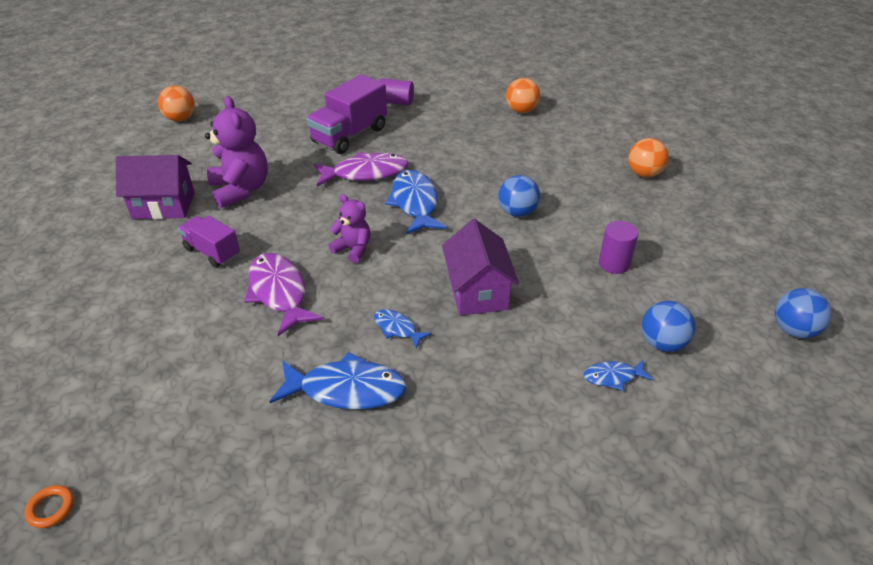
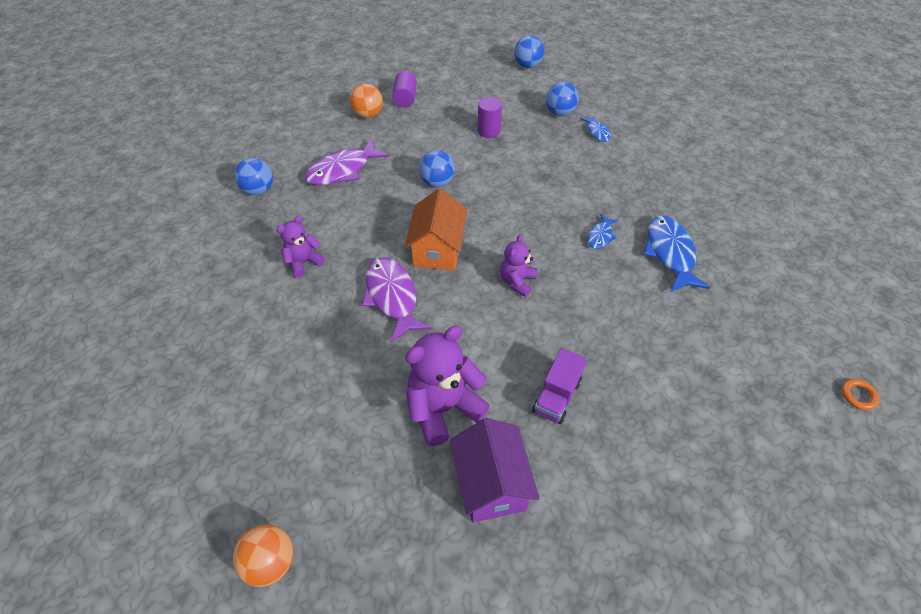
camera: 100 degrees left, 10 degrees up
(279, 293) = (592, 321): purple fish -> purple fish (343, 170)
(349, 135) = (314, 328): purple truck -> none
(396, 102) = (232, 298): purple cylinder -> purple cylinder (405, 98)
(415, 203) = (437, 249): blue fish -> orange house
(423, 131) = (303, 262): none -> purple teddy bear
(477, 291) = (543, 197): purple house -> none
(521, 111) = (258, 190): orange ball -> blue ball

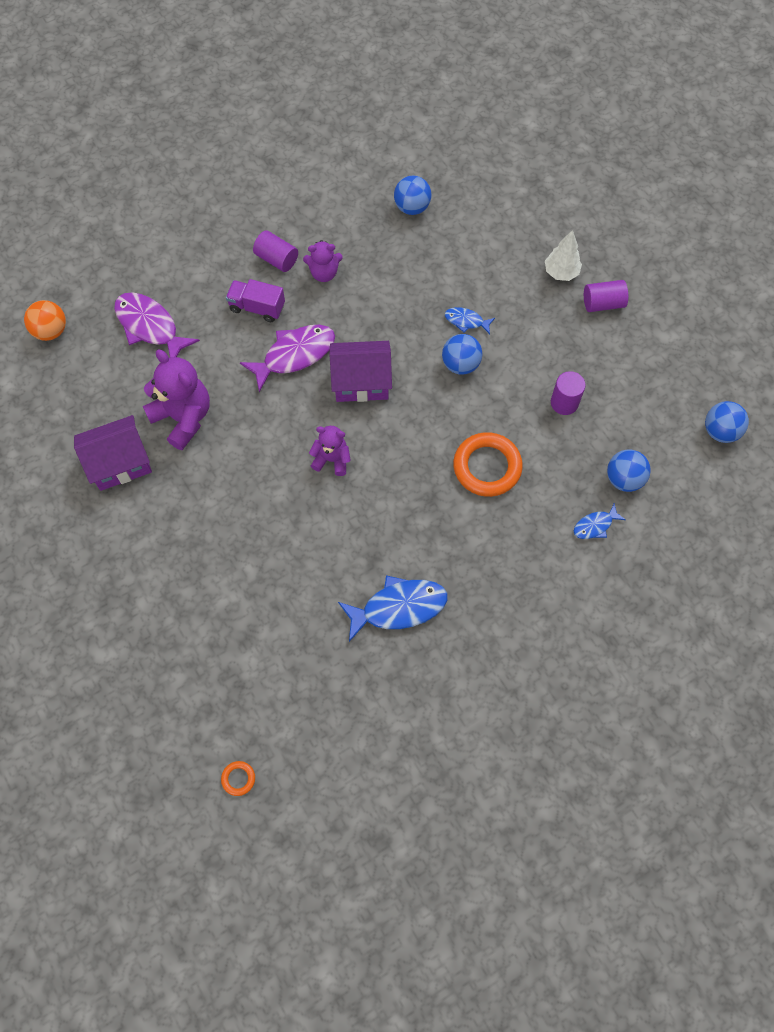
camera: 80 degrees right, 15 degrees up
(269, 299) = (277, 259): none -> purple cylinder
(303, 262) = (324, 273): purple teddy bear -> purple teddy bear turned 135 degrees clockwise
(343, 170) = (459, 272): purple fish -> purple fish (150, 326)
(368, 114) = (561, 272): orange ball -> white tree
(437, 249) = (361, 382): orange house -> purple house
(540, 181) = (487, 467): none -> orange ring
(556, 396) = (205, 505): purple truck -> purple truck (257, 307)
(600, 236) = (411, 535): blue fish -> blue fish (466, 321)

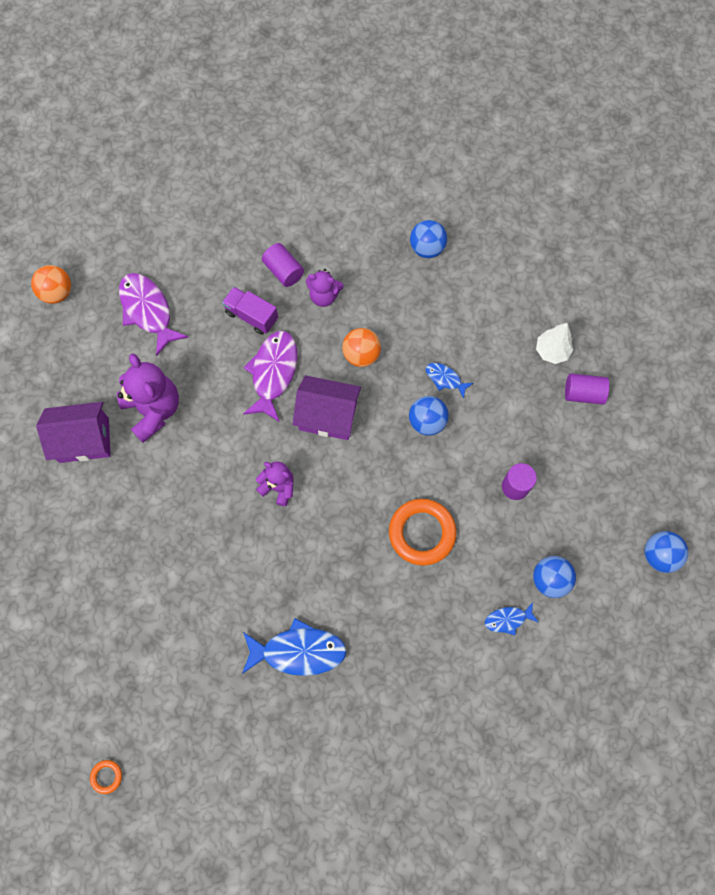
camera: 15 degrees right, 5 degrees up
(294, 355) = (273, 373): purple fish -> purple fish turned 60 degrees counterclockwise
(377, 318) = (361, 355): none -> orange ball

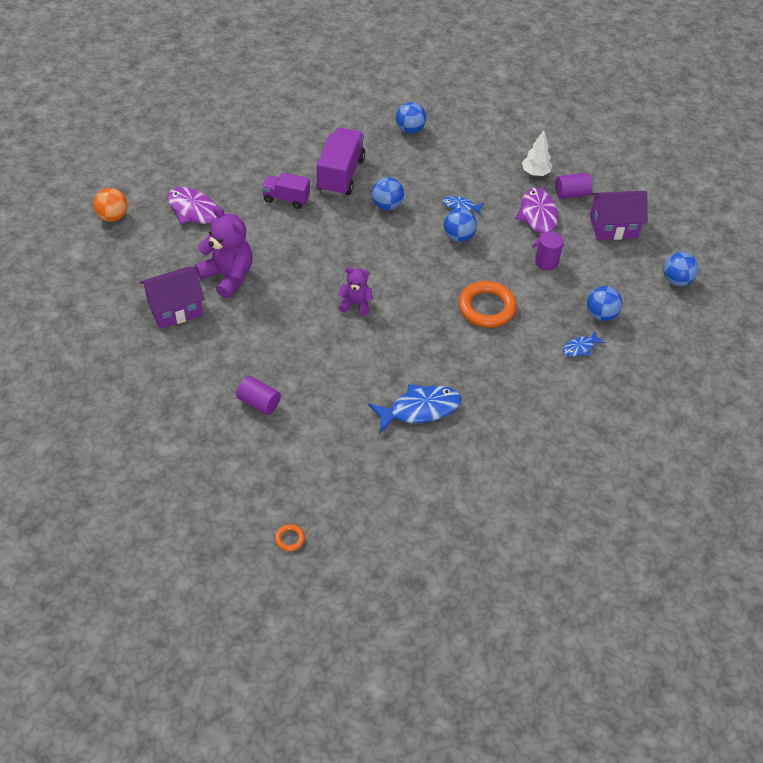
camera: 20 degrees left, 20 degrees down
(273, 373) = (319, 231): purple fish -> purple fish (538, 218)
(283, 271) = (300, 165): purple cylinder -> purple cylinder (259, 403)
(324, 296) = (340, 174): purple teddy bear -> purple truck
(328, 416) = (377, 249): purple house -> purple house (613, 226)
(361, 355) = (387, 205): orange ball -> blue ball

